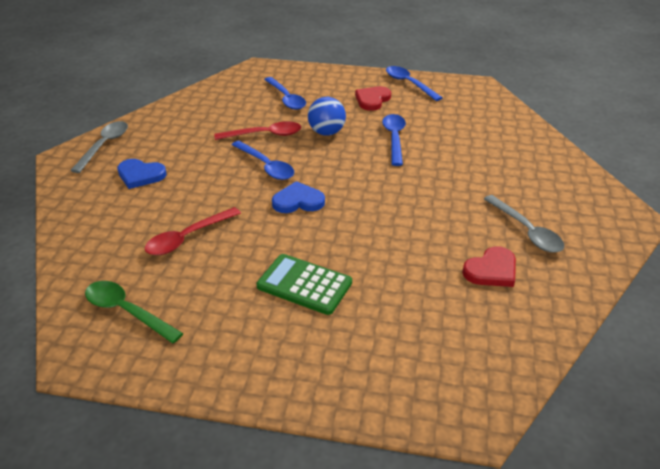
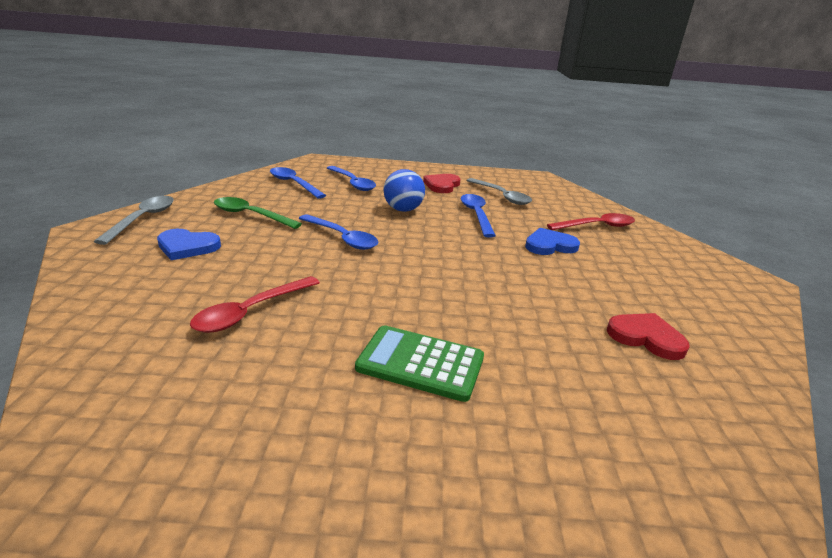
camera: 10 degrees left, 10 degrees down
(127, 311) = (158, 412): green spoon -> green spoon (250, 215)
(265, 135) = (335, 211): red spoon -> red spoon (597, 226)
(298, 201) = (388, 270): blue heart -> blue heart (549, 245)
(409, 84) = (473, 174): blue spoon -> blue spoon (293, 184)
(491, 270) = (646, 337): red heart -> red heart turned 105 degrees counterclockwise
(526, 231) = (659, 296): grey spoon -> grey spoon (501, 196)

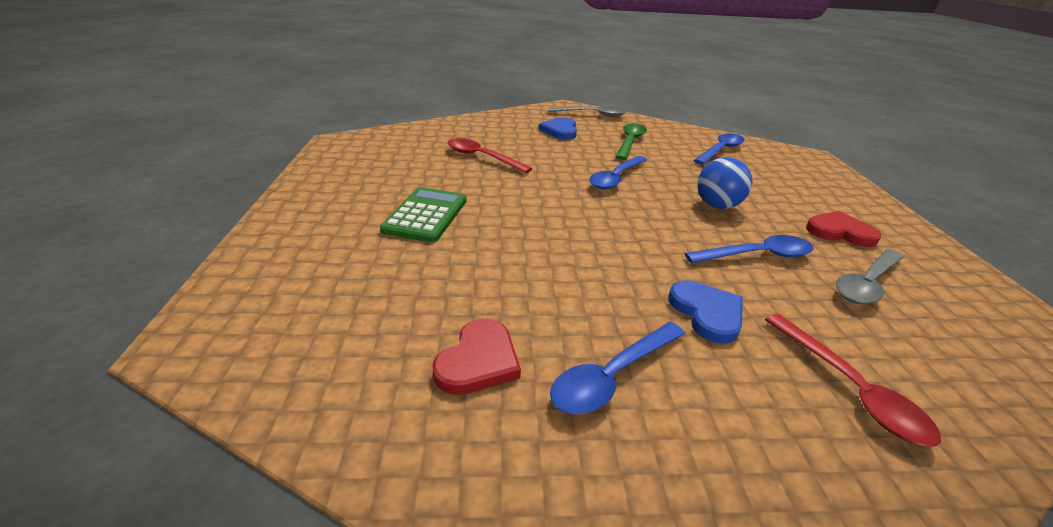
camera: 85 degrees right, 5 degrees up
(352, 183) = (763, 176): blue spoon -> blue spoon (612, 376)

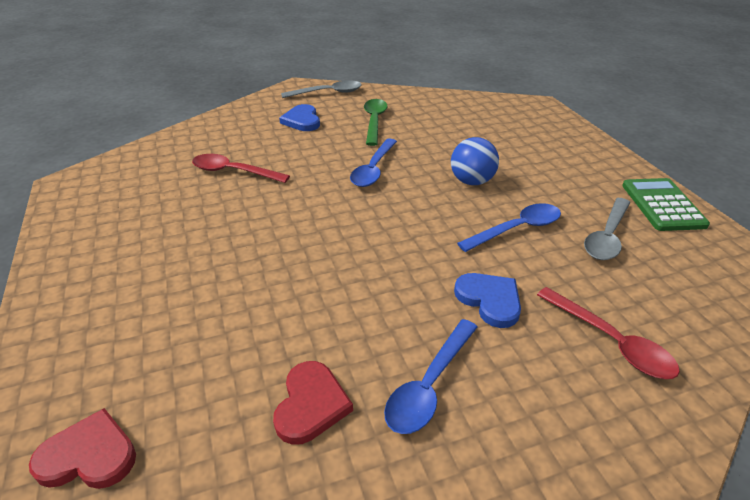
camera: 15 degrees left, 5 degrees up
(426, 215) = (202, 257): green calculator -> green calculator (662, 205)
(720, 150) = (460, 115): blue spoon -> none
(839, 232) = (577, 187): red heart -> red heart (89, 455)

